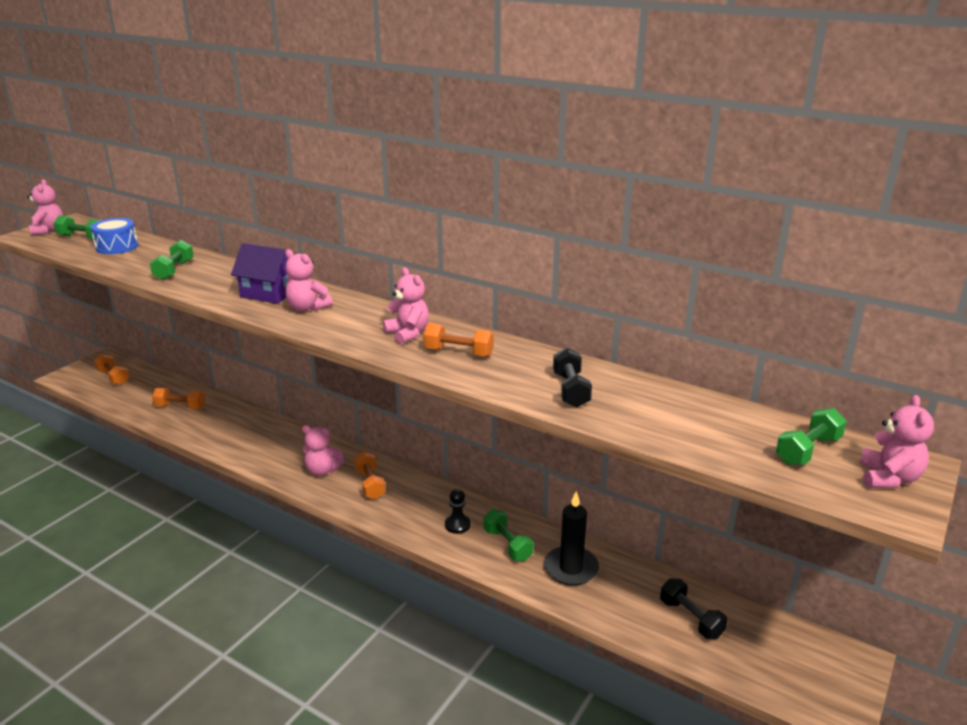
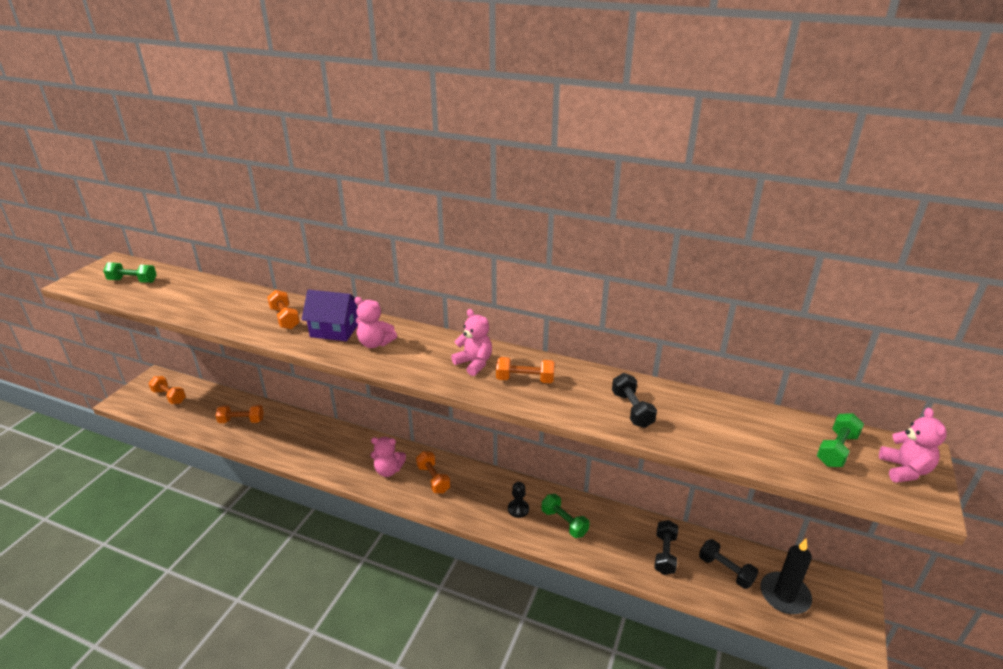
camera: 10 degrees left, 5 degrees up
(48, 231) = (96, 275): pink teddy bear -> none
(117, 247) = (171, 289): blue drum -> none
(174, 270) = (236, 312): green dumbbell -> none
(222, 279) = (285, 318): none -> orange dumbbell
(571, 568) = (621, 538): black candle -> black candle (784, 595)
(619, 592) = (665, 554): none -> black dumbbell

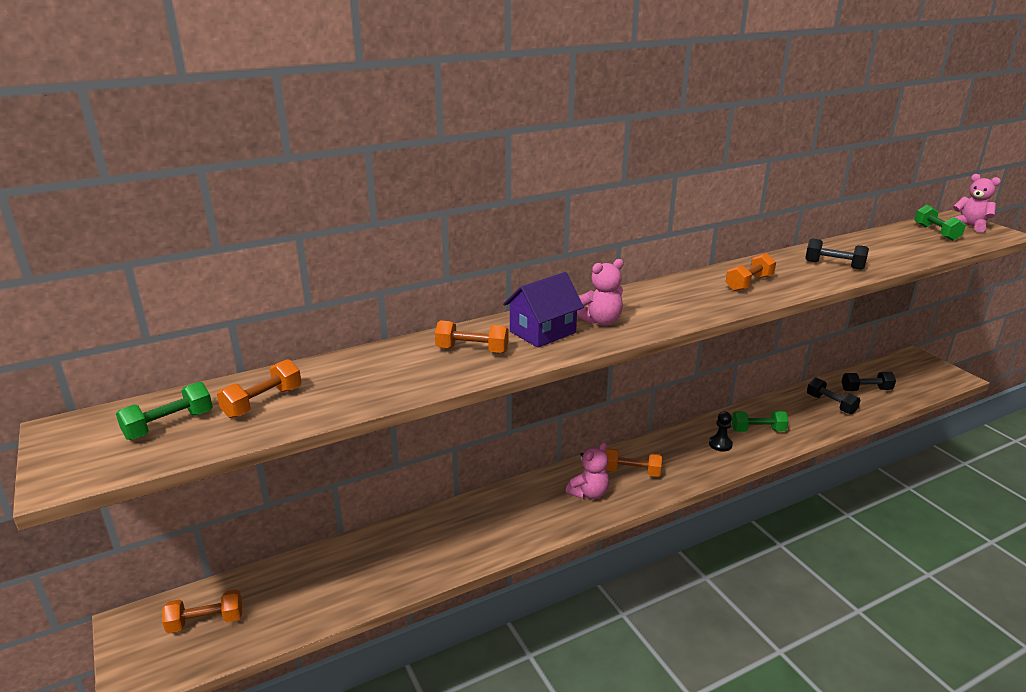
camera: 50 degrees left, 5 degrees down
(241, 421) = (362, 569): orange dumbbell -> orange dumbbell (263, 402)
(474, 363) = (698, 293): pink teddy bear -> none
(784, 595) = (904, 381): black candle -> none

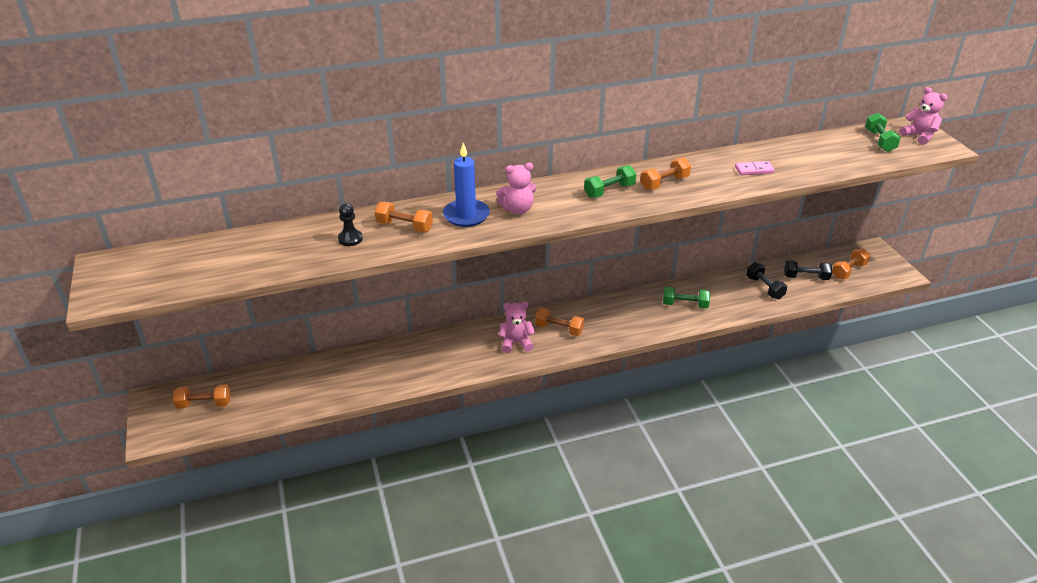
camera: 10 degrees right, 10 degrees up
(169, 425) = (171, 267): green dumbbell -> green dumbbell (609, 191)
(263, 402) = (238, 256): orange dumbbell -> orange dumbbell (848, 271)
(542, 332) = (466, 215): purple house -> blue candle
(589, 493) = (516, 343): pink teddy bear -> pink teddy bear turned 150 degrees counterclockwise
(720, 444) = (645, 314): black pawn -> black pawn (350, 239)
(834, 265) = (754, 170): black dumbbell -> pink domino

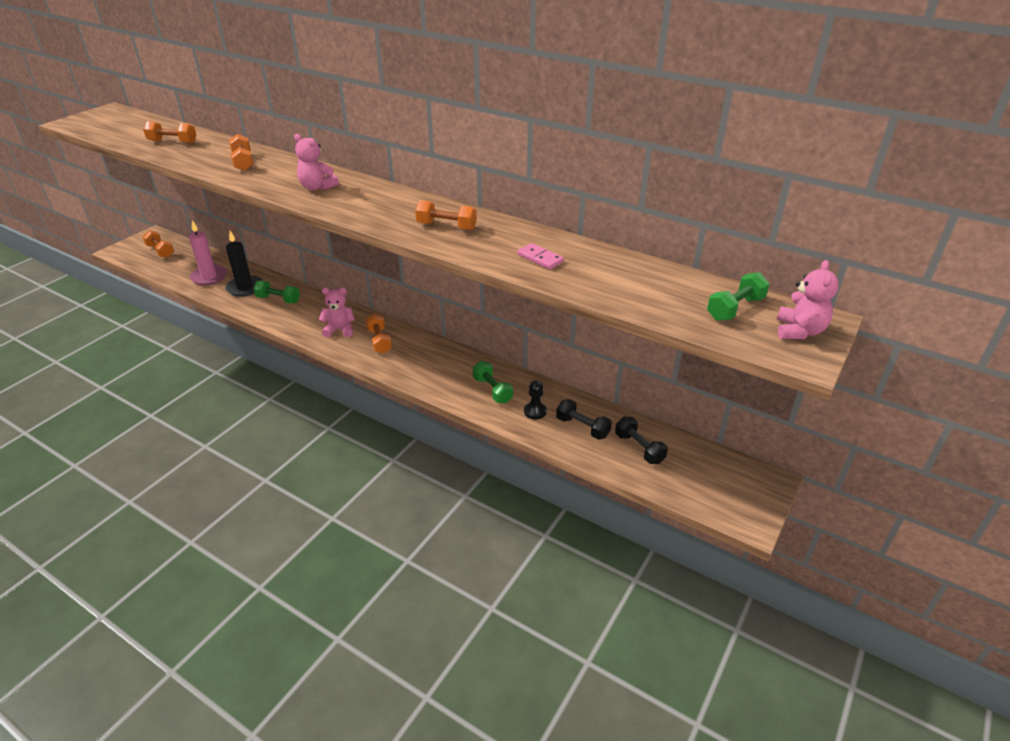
camera: 50 degrees right, 0 degrees up
(314, 387) = (209, 277): none -> pink candle
(350, 239) = (207, 153): black pawn -> black pawn (535, 411)
(369, 371) = (245, 288): none -> black candle
(466, 215) = (284, 174): blue candle -> none
(516, 343) = (339, 330): pink teddy bear -> pink teddy bear turned 45 degrees counterclockwise
(609, 191) = (397, 209): green dumbbell -> green dumbbell (278, 299)
(764, 288) = (582, 427): black dumbbell -> black dumbbell turned 75 degrees counterclockwise
(848, 271) = (695, 475): orange dumbbell -> orange dumbbell (172, 142)

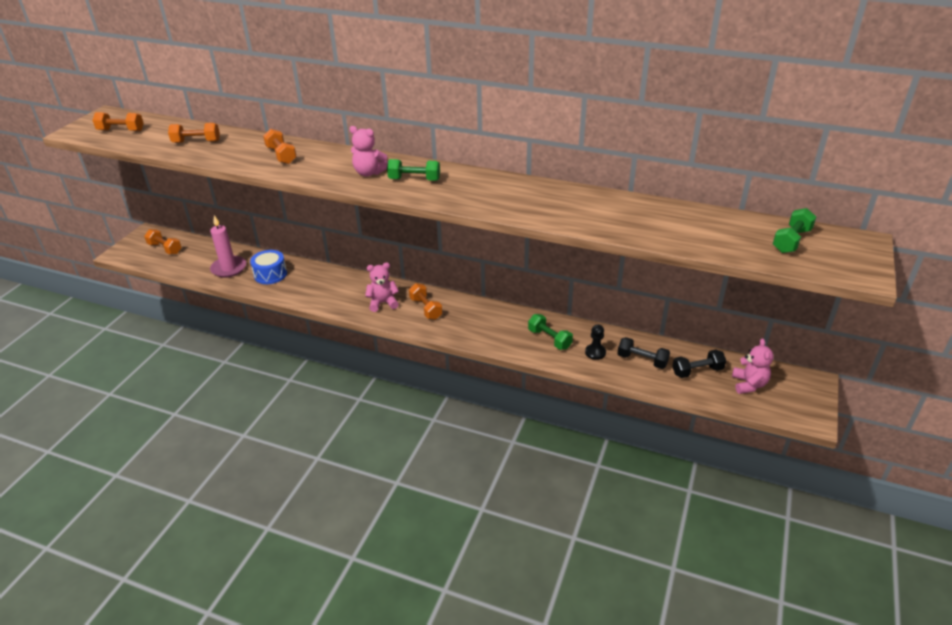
camera: 10 degrees left, 0 degrees up
(245, 288) = (270, 274): black candle -> blue drum
(278, 299) = (309, 282): green dumbbell -> green dumbbell (414, 179)
(446, 226) = (511, 197): orange dumbbell -> orange dumbbell (121, 130)
(540, 258) = (609, 216): pink domino -> none
(639, 448) = (697, 371): black dumbbell -> black dumbbell turned 60 degrees counterclockwise
(799, 331) = (850, 253): pink teddy bear -> pink teddy bear (749, 384)

